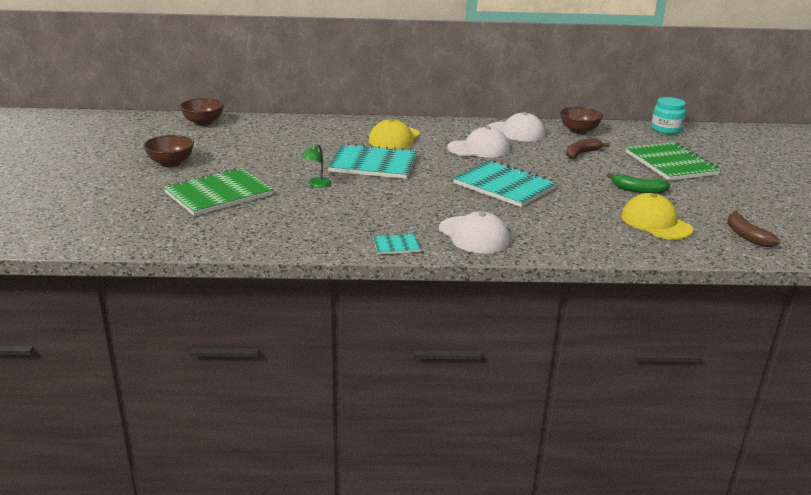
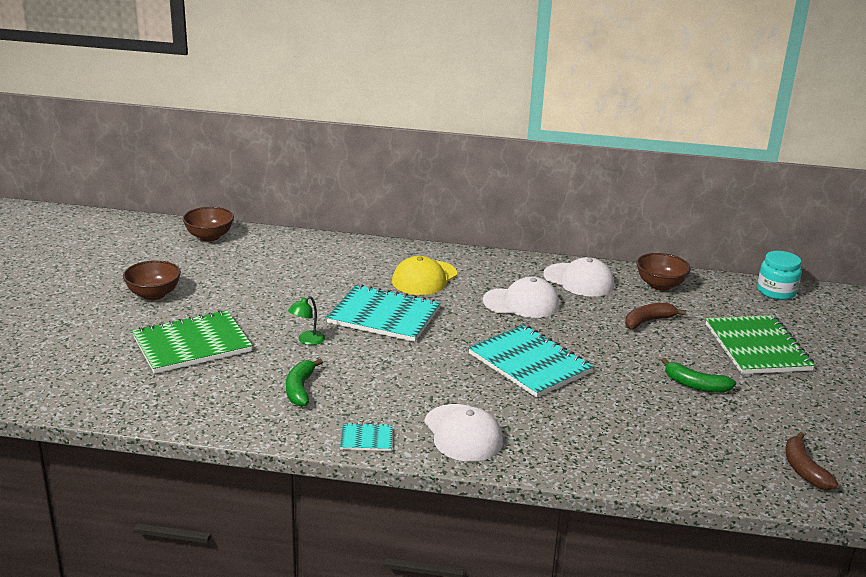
camera: 10 degrees right, 0 degrees up
(325, 217) = (300, 389): none -> green banana
(655, 222) = (695, 437): yellow cap -> none

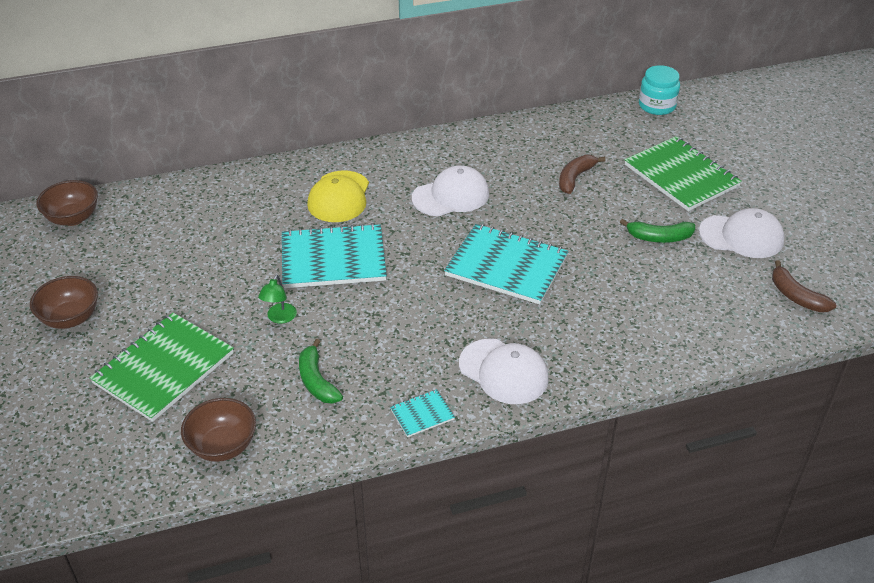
camera: 25 degrees left, 15 degrees up
(578, 280) = (483, 150): white cap -> white cap (741, 236)
(660, 285) = (557, 131): brown bowl -> brown bowl (223, 446)

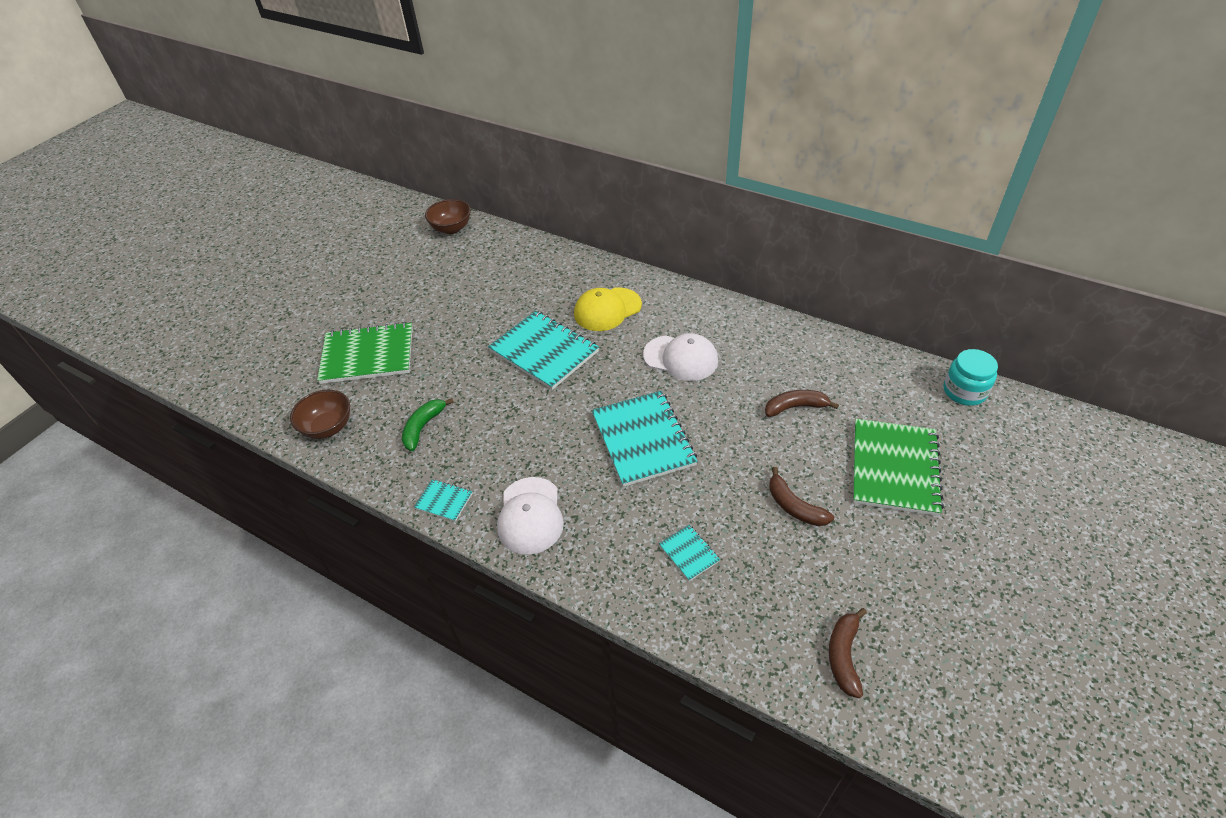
camera: 50 degrees right, 5 degrees up
(70, 318) = (370, 290): brown bowl -> none
(279, 318) = (461, 369): green lamp -> none
(640, 311) = (689, 553): none -> turquoise notebook
(659, 237) = (794, 506): green banana -> brown banana
(741, 236) = (872, 562): white cap -> none

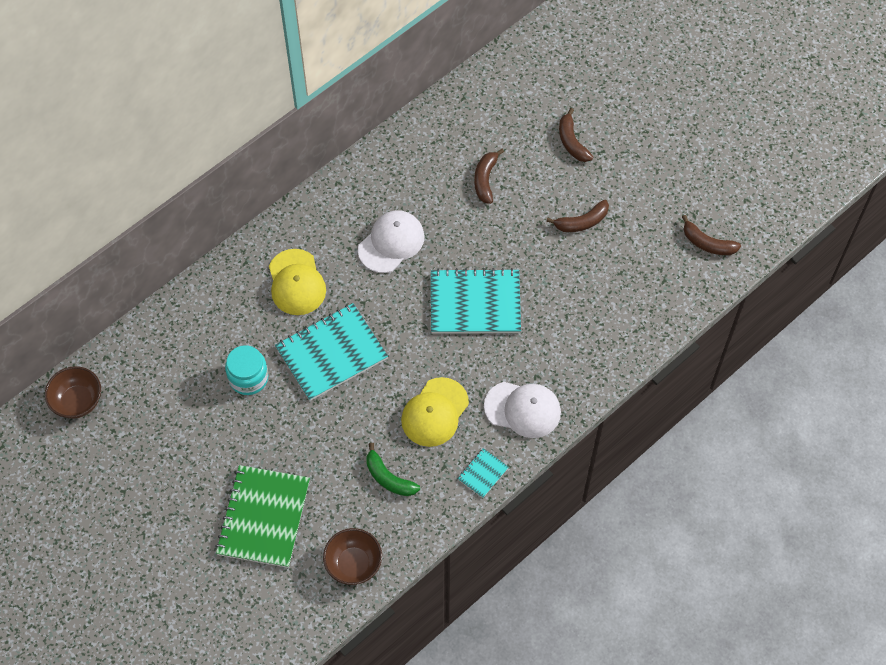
camera: 75 degrees left, 15 degrees up
(504, 442) = (435, 412): none -> yellow cap
(689, 553) = (598, 307): turquoise notebook -> none
(894, 468) = (572, 142): green notebook -> brown banana
(964, 391) = (517, 58): turquoise jar -> turquoise jar (248, 378)

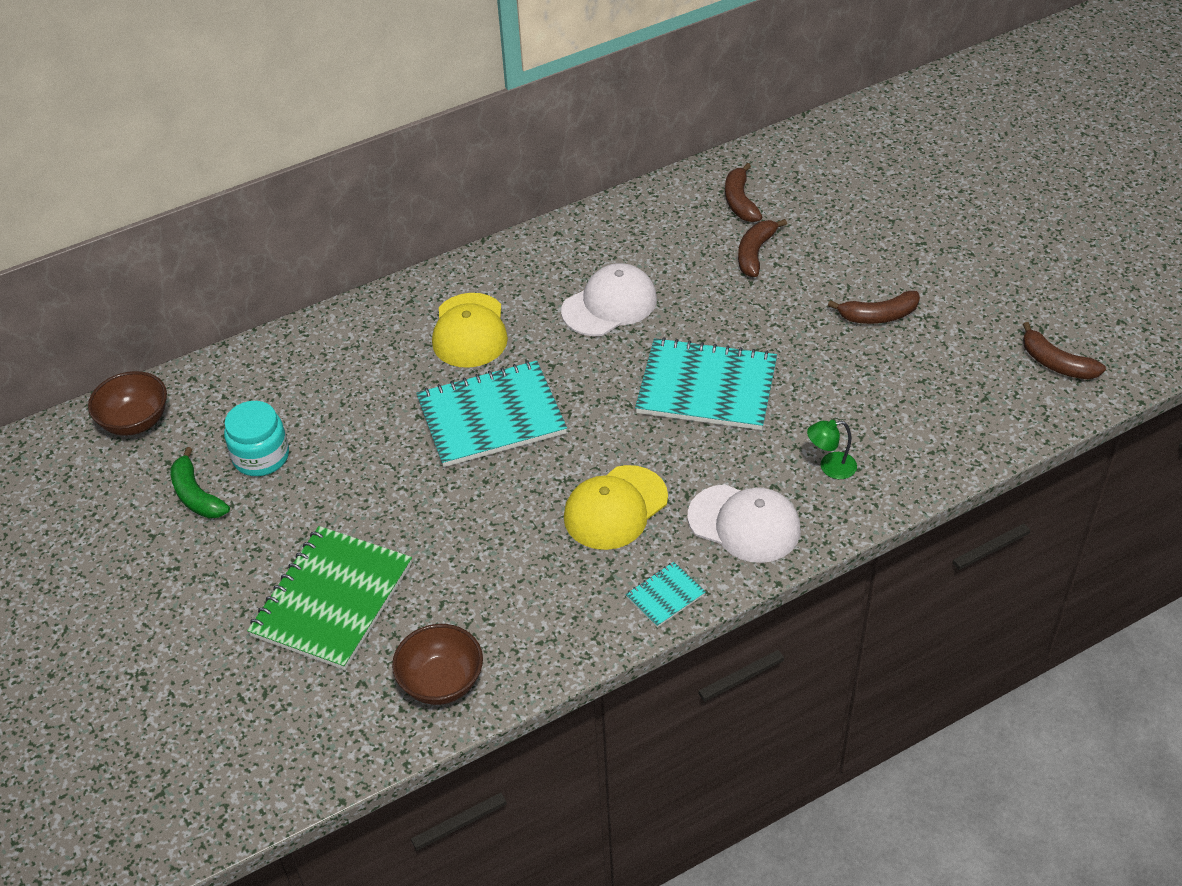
camera: 15 degrees right, 15 degrees down
(248, 378) = (369, 428): turquoise jar -> turquoise jar (261, 456)
(388, 478) = (526, 579): green banana -> green banana (196, 495)
(571, 354) = (830, 467): none -> green lamp
(572, 142) = (882, 228): brown banana -> brown banana (740, 201)

